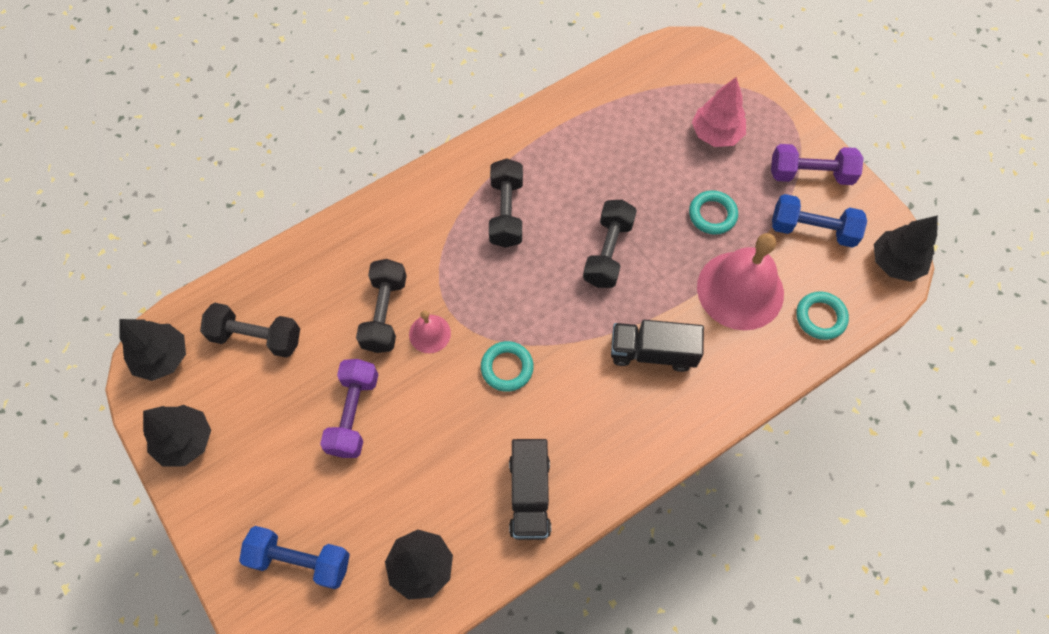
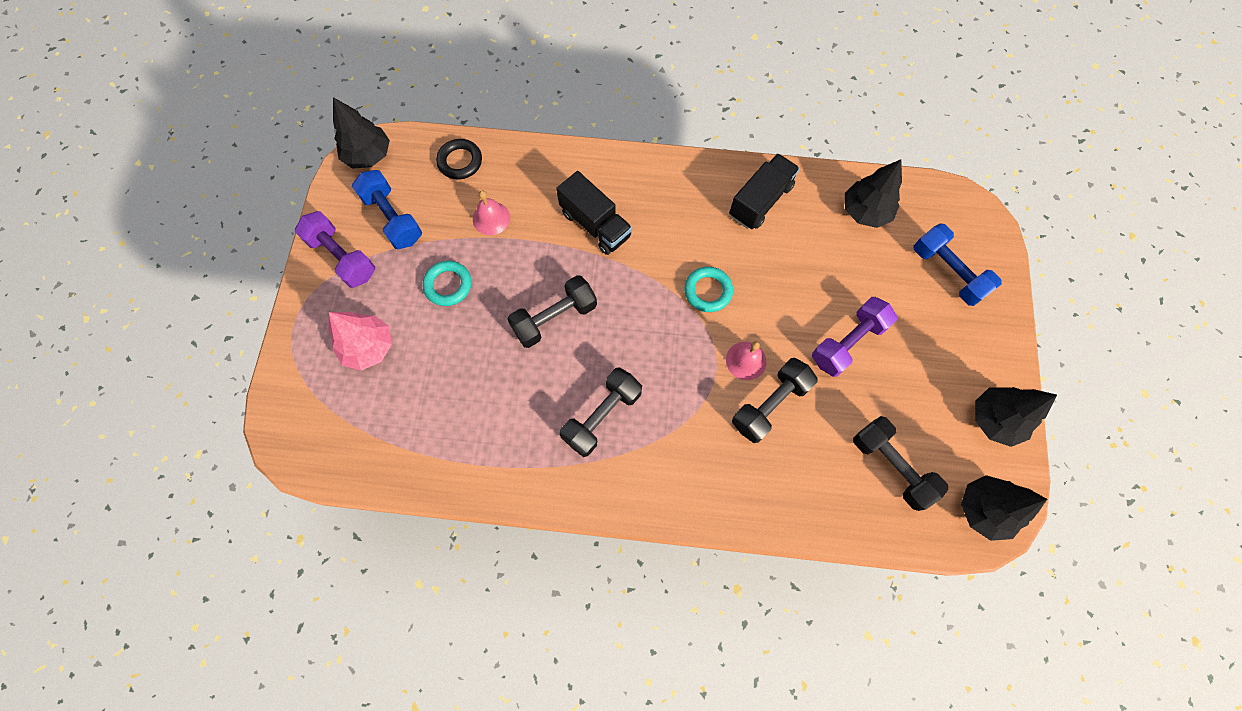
camera: 140 degrees left, 5 degrees up
(740, 290) = (491, 218): pink bell -> pink bell, size x0.47
(820, 317) = (460, 161): turquoise ring -> black ring

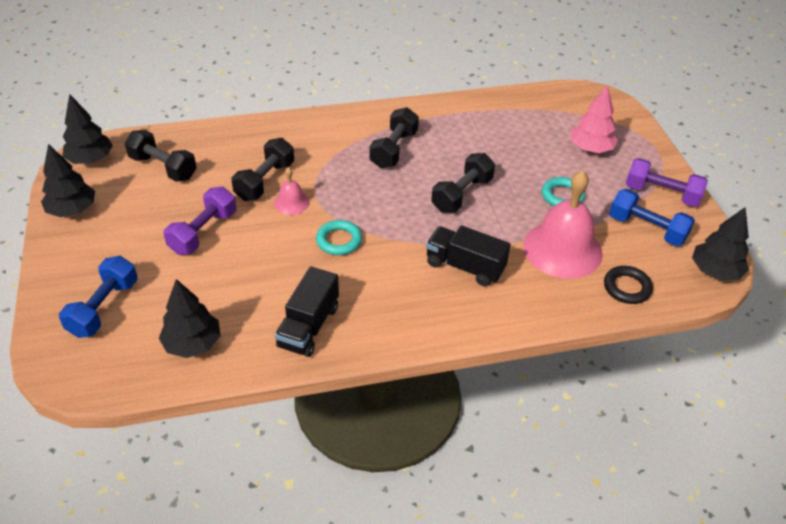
camera: 160 degrees right, 25 degrees down
(491, 218) = (562, 249): pink bell -> pink bell, size x2.12
(947, 272) = (104, 308): blue dumbbell -> blue dumbbell turned 75 degrees clockwise

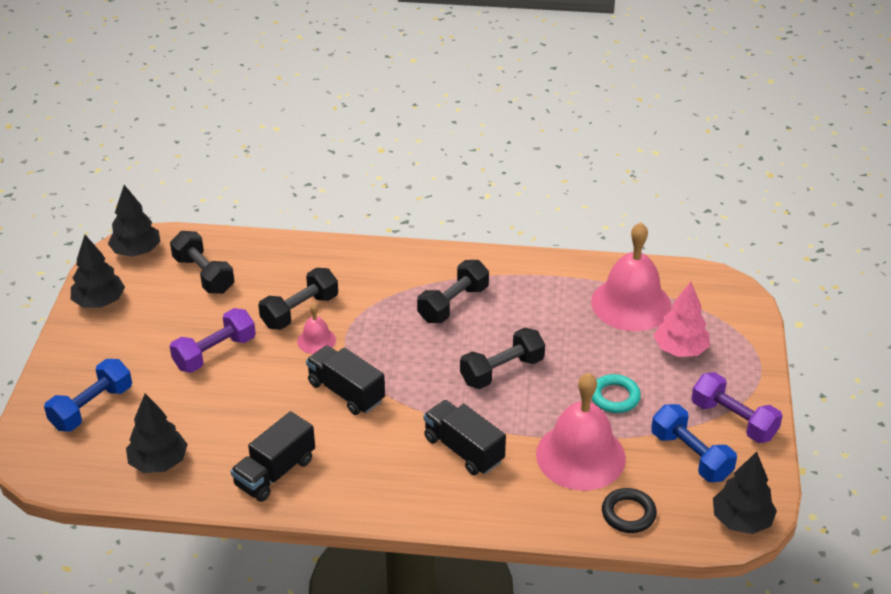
camera: 20 degrees right, 5 degrees down
(339, 240) = (346, 392): turquoise ring -> black truck
(534, 122) = (631, 304): none -> pink bell

